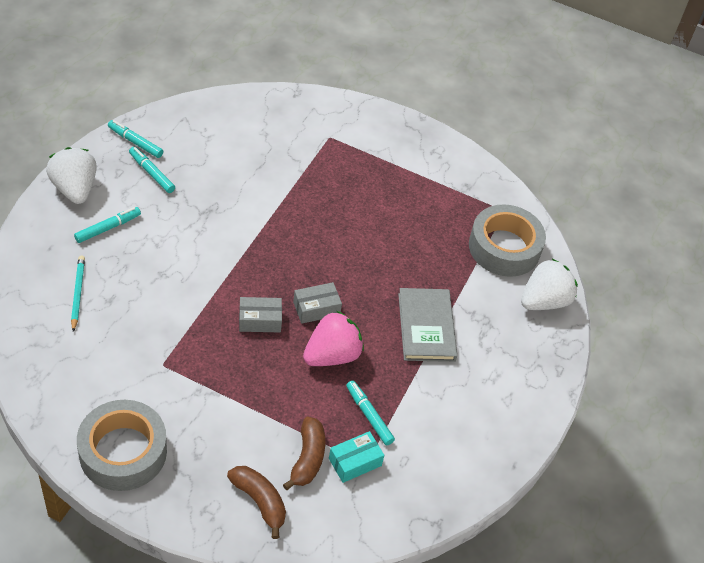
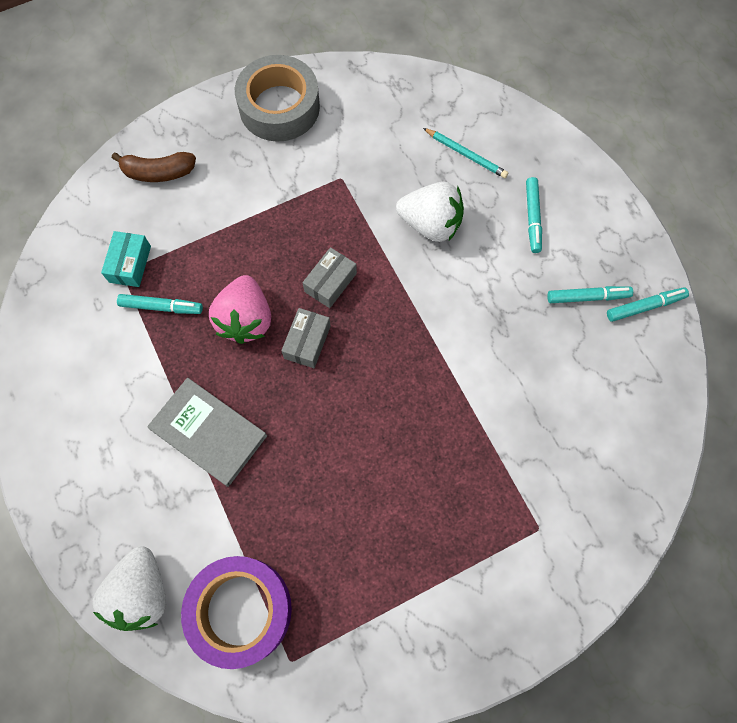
camera: 135 degrees right, 20 degrees up
(75, 189) = (604, 216): white strawberry -> white strawberry (430, 224)
(307, 458) = (164, 230): brown banana -> none
(504, 248) = (240, 610): grey tape -> purple tape

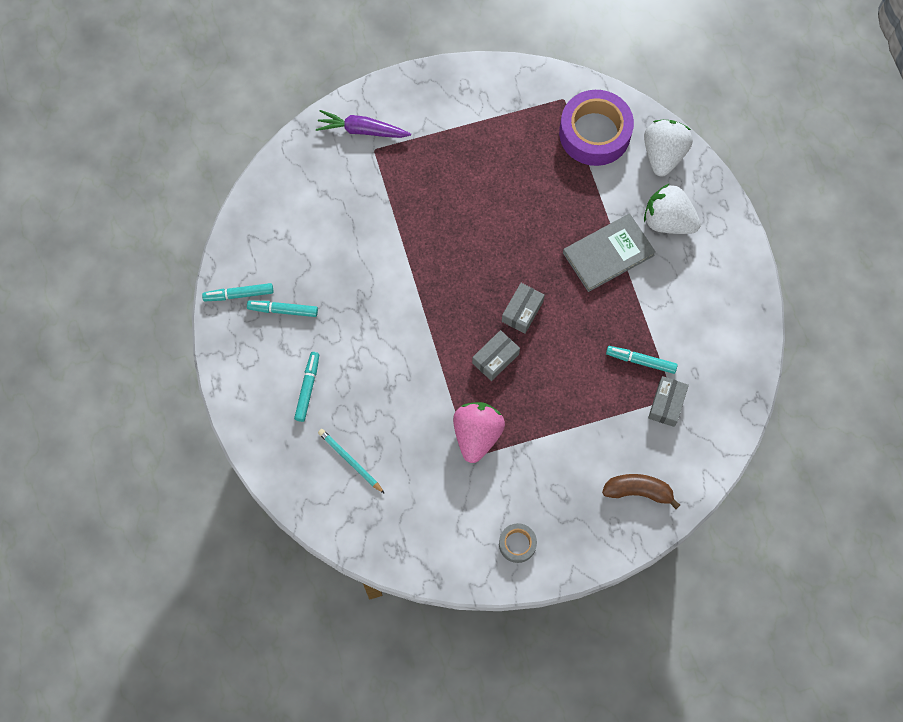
camera: 170 degrees left, 0 degrees up
(130, 264) = (666, 404): turquoise box -> grey box
(208, 432) = (608, 254): grey book -> grey book turned 75 degrees counterclockwise
(246, 319) = (571, 338): pink strawberry -> pink strawberry (477, 435)
(279, 107) = (517, 544): grey tape -> grey tape, size x0.47
(430, 224) = (398, 397): white strawberry -> white strawberry (668, 221)
(563, 555) = (362, 130): none -> purple carrot

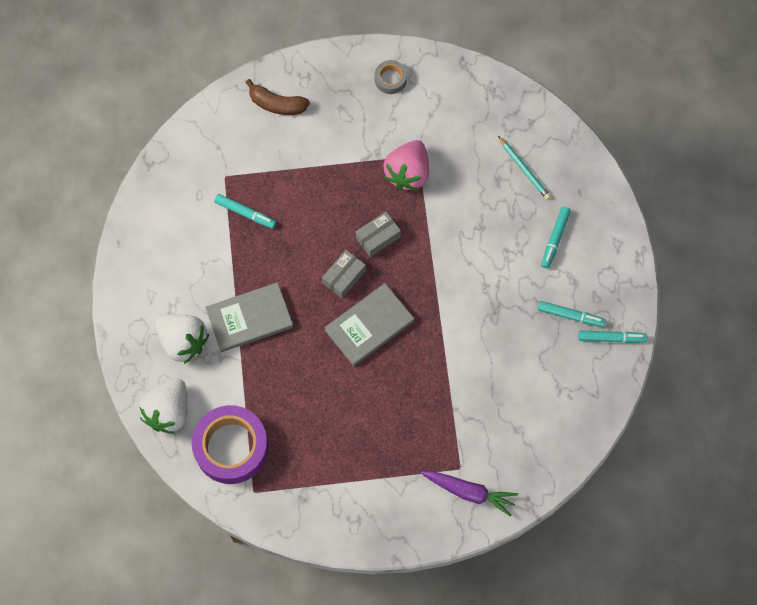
camera: 170 degrees left, 0 degrees up
(486, 267) = (369, 325): none -> grey book
(666, 404) = (232, 172): grey box -> none

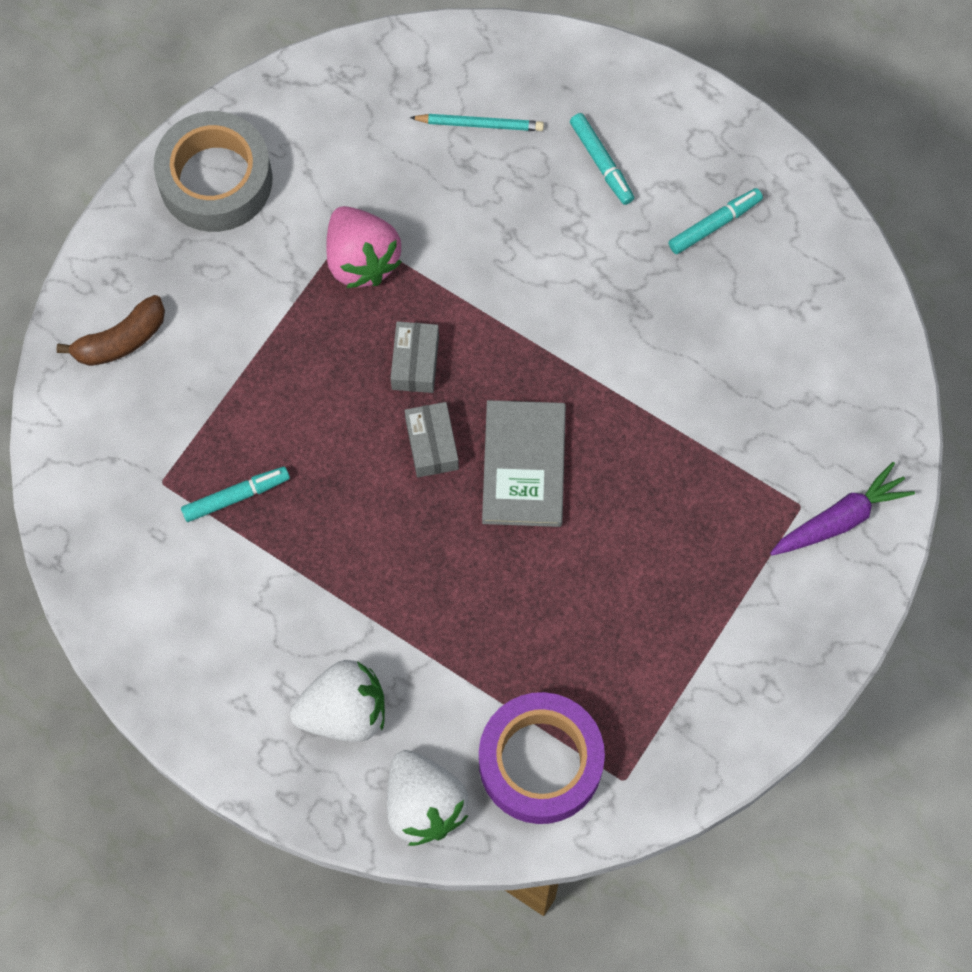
camera: 50 degrees left, 0 degrees up
(249, 318) = (385, 603): grey book -> none
(390, 79) = (215, 180): grey tape -> grey tape, size x2.12
(611, 338) = (783, 202): turquoise marker -> none

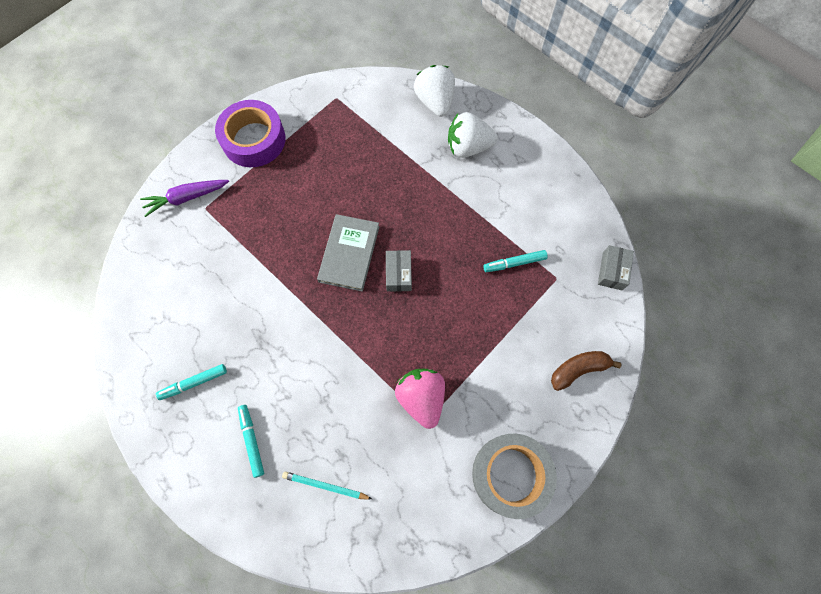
camera: 170 degrees left, 0 degrees up
(415, 362) = (399, 324): grey box -> grey box (612, 271)
(540, 762) = (374, 111): purple tape -> purple tape (254, 140)

